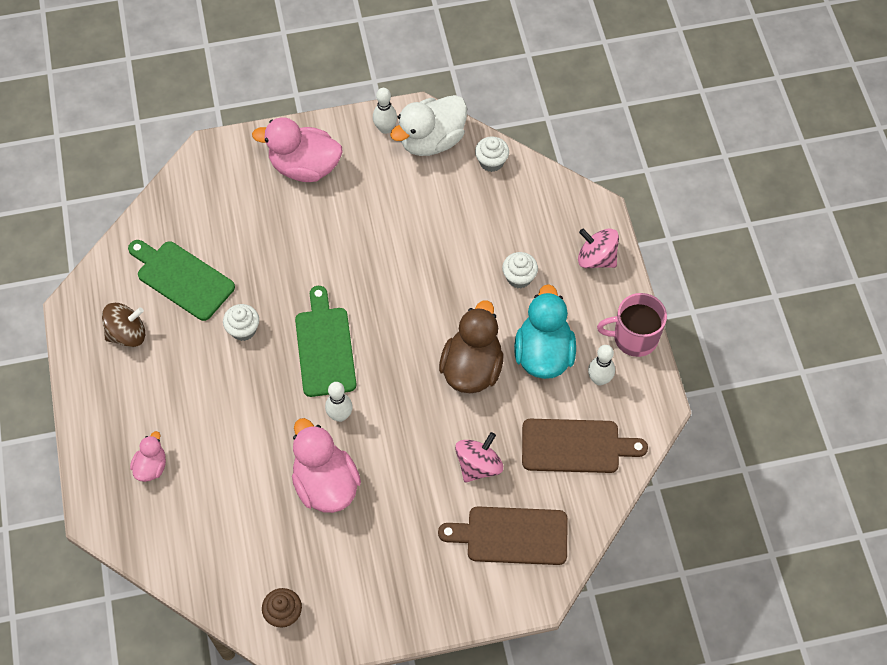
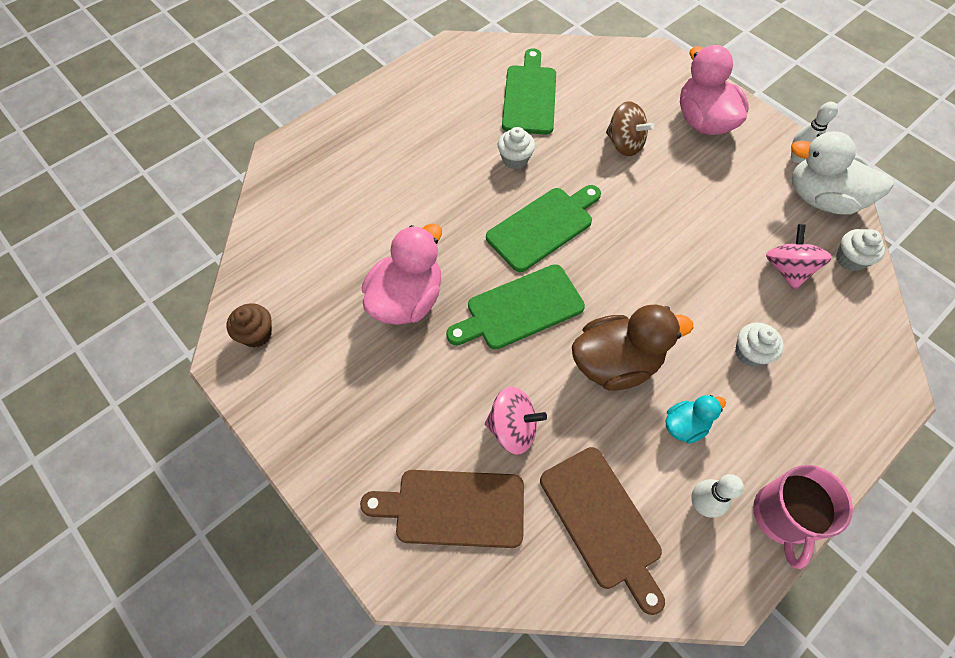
camera: 60 degrees right, 0 degrees up
(127, 334) = (454, 88): brown spinning top -> brown spinning top (624, 144)
(151, 466) = (346, 163): pink duck -> none
(340, 415) = (484, 274): white bowling pin -> none
(387, 407) = (520, 309): none -> green cutting board
(511, 535) = (453, 508): brown cutting board -> brown cutting board turned 60 degrees counterclockwise
(543, 354) = (685, 425): turquoise duck -> turquoise duck, size x0.52
(596, 258) = (840, 420): pink spinning top -> pink spinning top (787, 269)
(634, 338) = (782, 516): pink mug -> pink mug turned 135 degrees counterclockwise

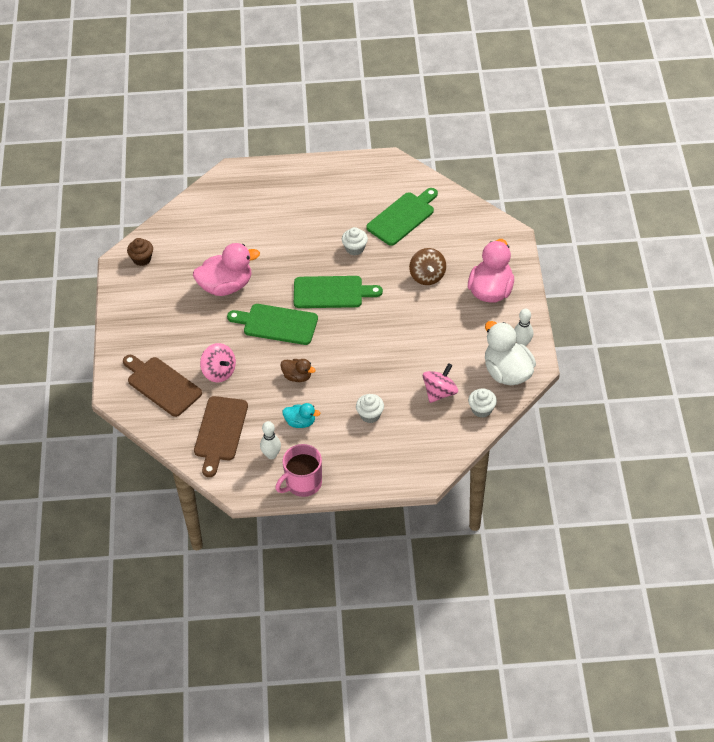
camera: 40 degrees right, 10 degrees down
(615, 363) = (297, 376): brown duck -> brown duck, size x0.52

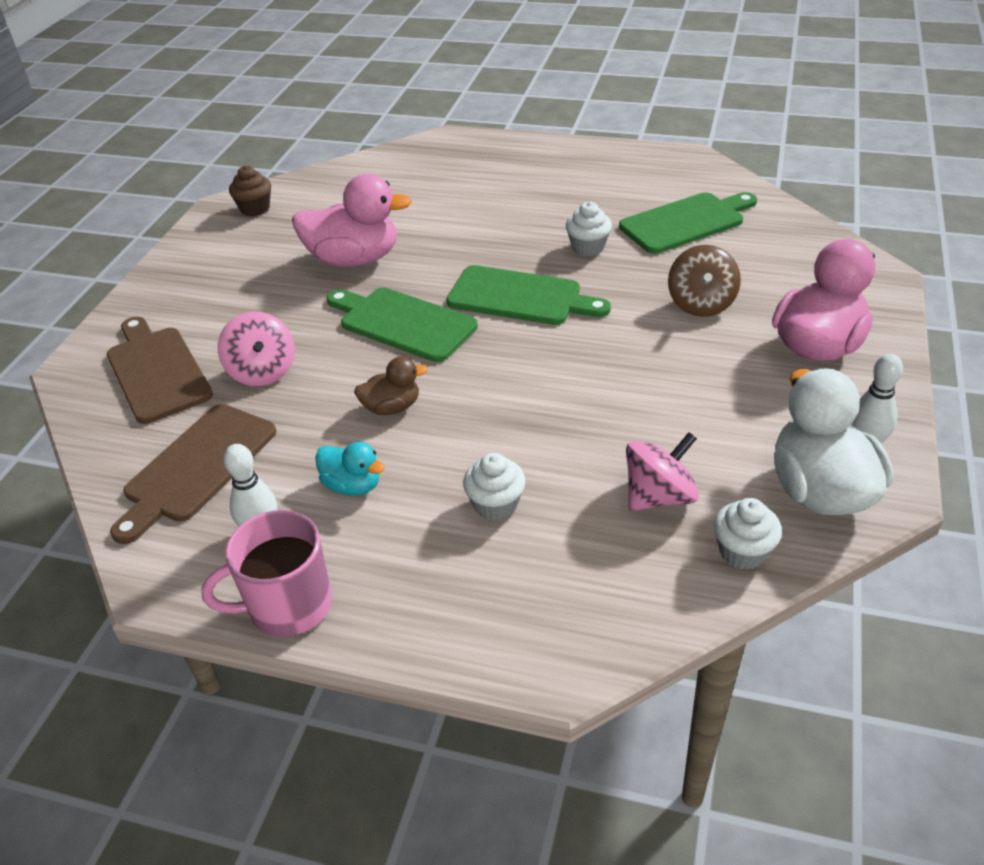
camera: 20 degrees right, 10 degrees down
(297, 376) = (392, 407): brown duck -> brown duck turned 60 degrees counterclockwise

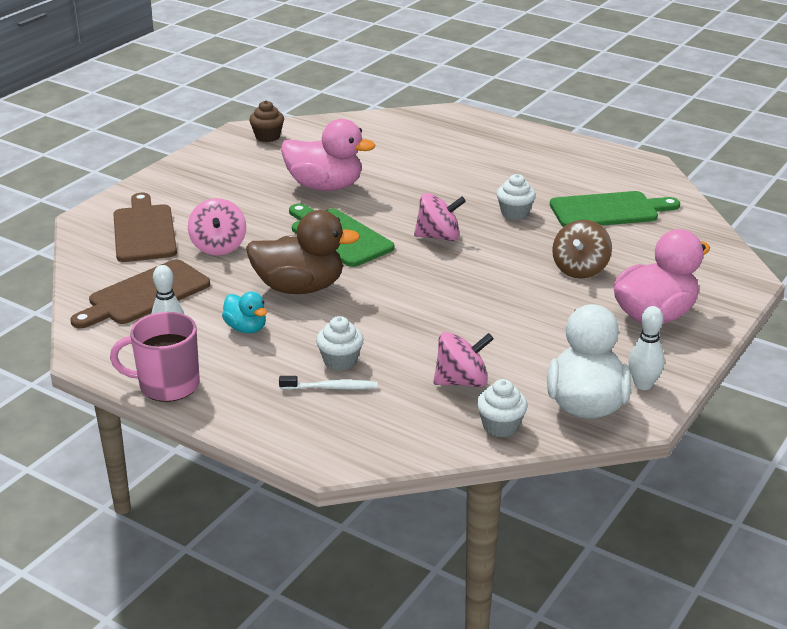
camera: 15 degrees right, 10 degrees down
(392, 407) = (300, 288): brown duck -> brown duck, size x1.91
(505, 550) = (331, 388): none -> white toothbrush
(520, 297) = (438, 237): green cutting board -> pink spinning top

